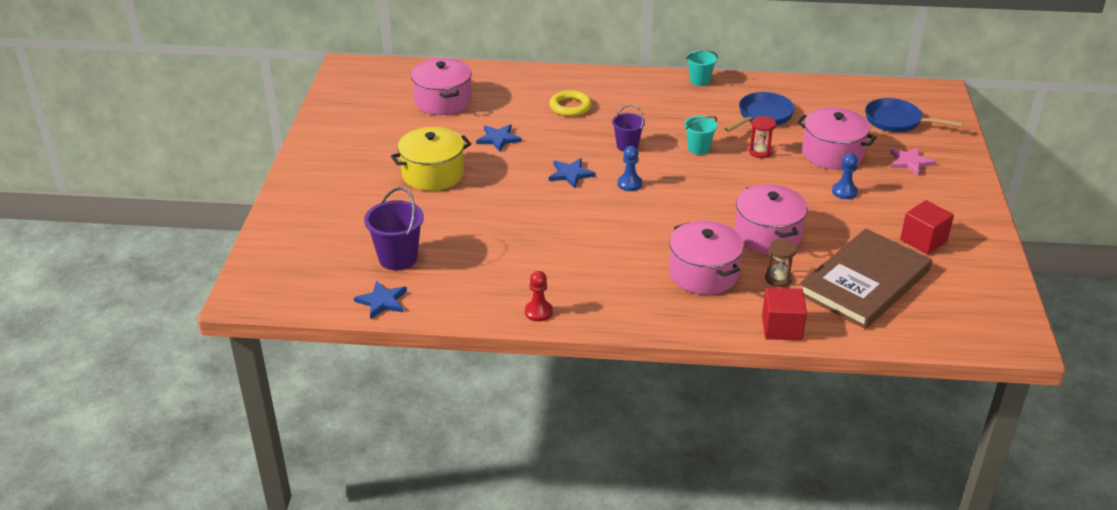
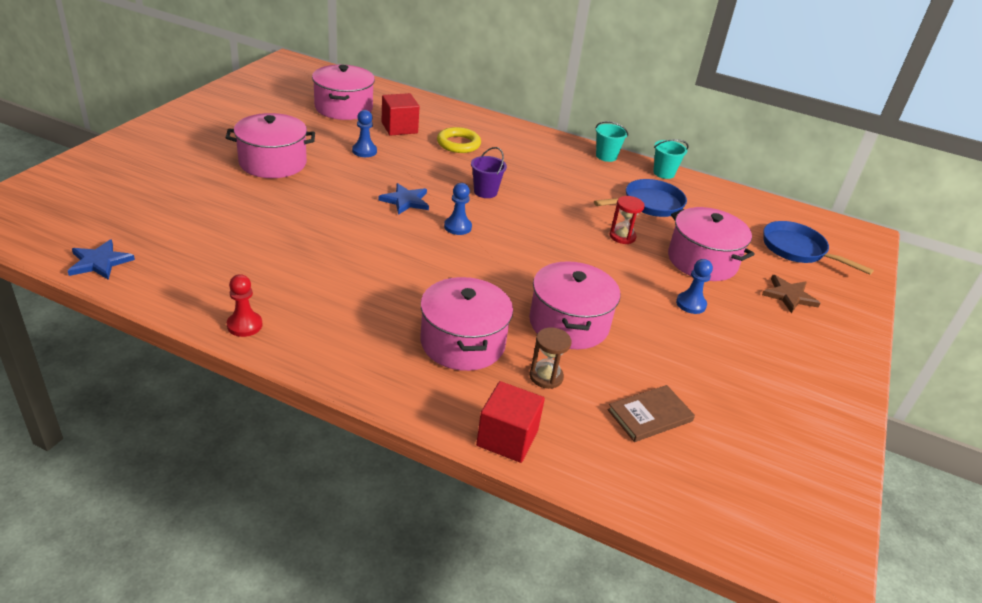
camera: 15 degrees right, 0 degrees up
(398, 258) = (160, 226): purple bucket -> none
(433, 174) = (273, 163): yellow pot -> pink pot
(498, 139) = (364, 151): blue star -> blue pawn
(698, 148) = (557, 215): turquoise bucket -> turquoise bucket (663, 173)
(864, 282) = (650, 415): brown book -> brown book, size x0.46
(910, 162) = (789, 296): pink star -> brown star
(923, 240) = (756, 388): red cube -> red cube (399, 128)

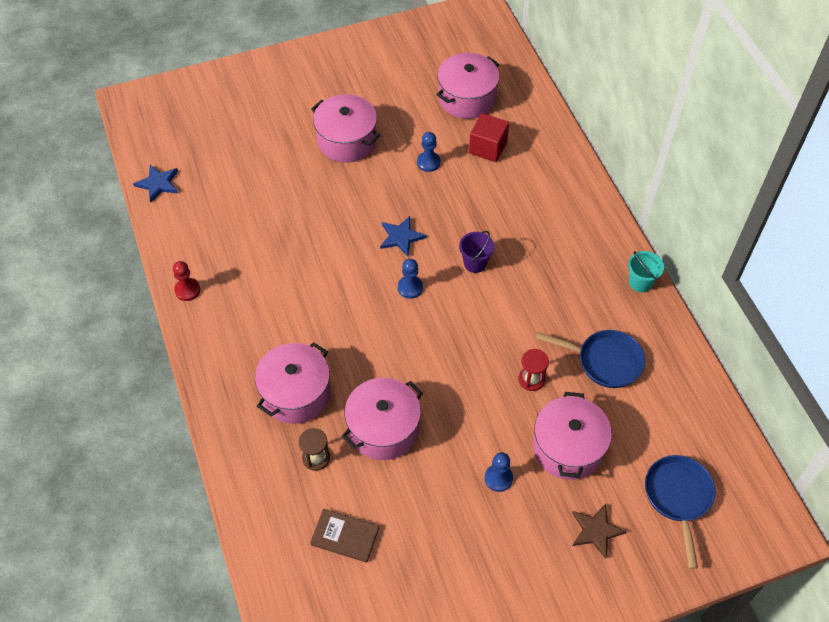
camera: 50 degrees right, 20 degrees up
(458, 144) = (517, 194): yellow ring -> none
(507, 438) = (241, 481): red cube -> none
(663, 173) = (671, 335): turquoise bucket -> none

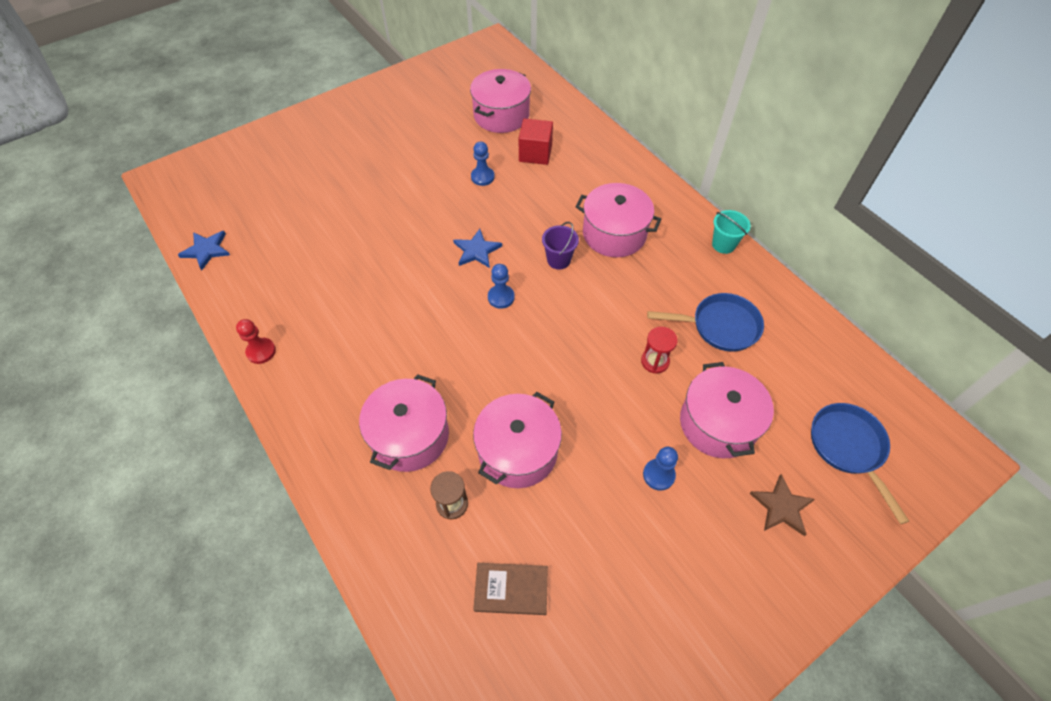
camera: 15 degrees left, 0 degrees up
(346, 141) = (396, 173): pink pot -> pink pot (614, 234)

